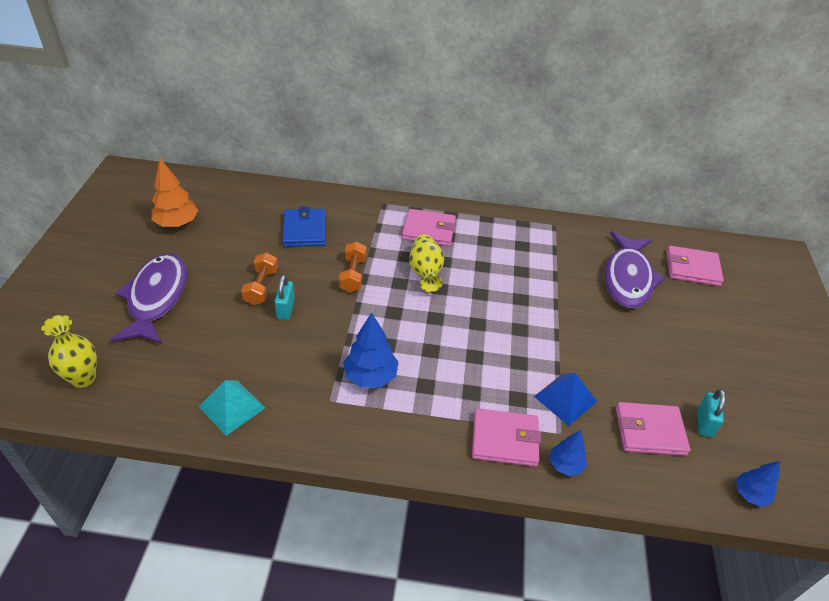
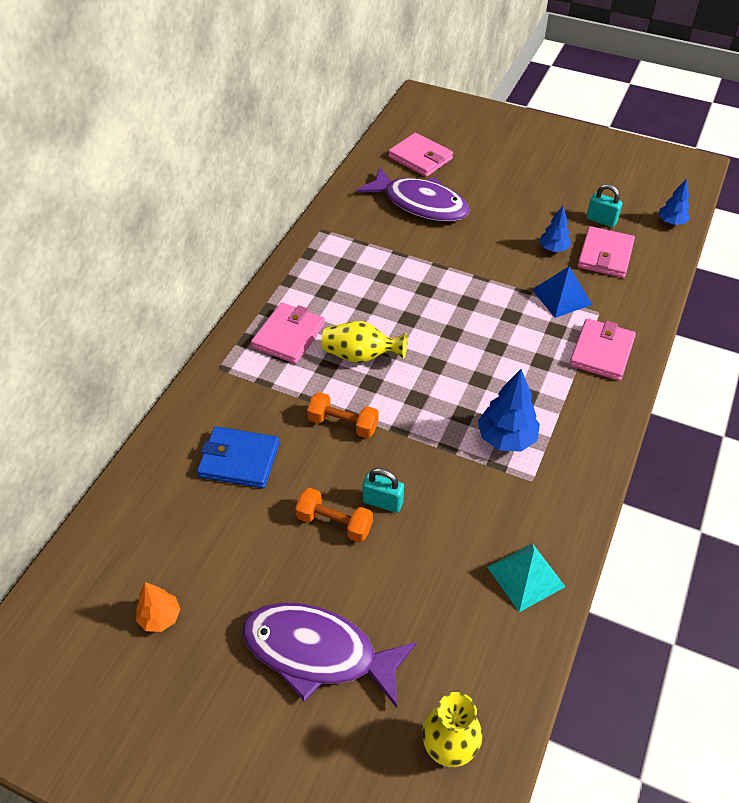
camera: 70 degrees left, 5 degrees up
(177, 223) = (160, 617): orange tree -> orange tree, size x0.62
(565, 465) = (633, 319): blue tree -> blue tree (553, 249)
(692, 268) = (420, 158): pink wallet -> pink wallet turned 75 degrees counterclockwise

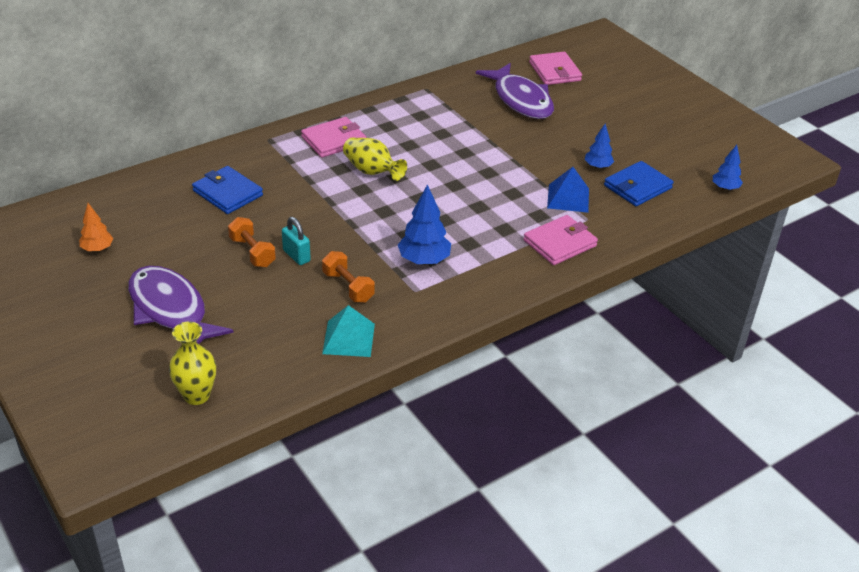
camera: 30 degrees right, 10 degrees down
(343, 424) = (317, 203): orange dumbbell -> orange dumbbell (348, 287)
(601, 220) = (662, 164): turquoise padlock -> none
(605, 255) = (637, 187): pink wallet -> blue wallet

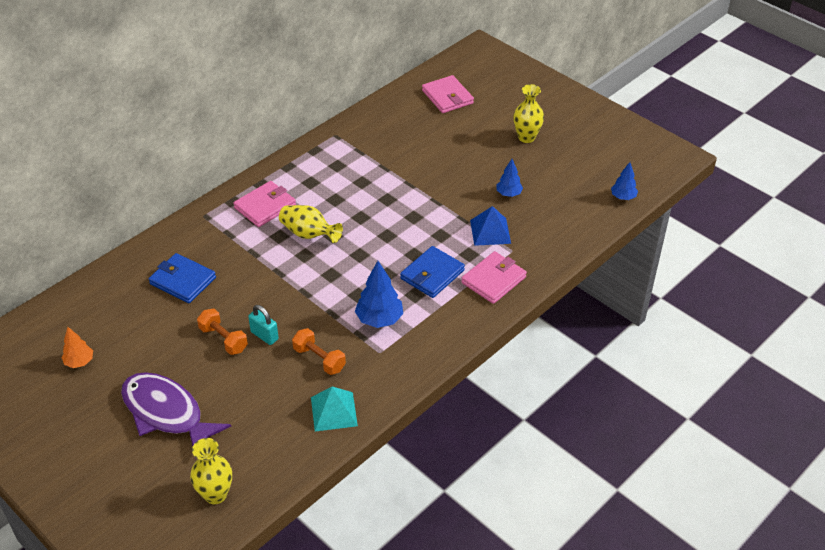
camera: 10 degrees left, 5 degrees up
(521, 100) = (424, 133): purple fish -> none
(630, 119) = (526, 137): none -> yellow vase
(637, 187) = (548, 209): blue wallet -> blue wallet (432, 274)

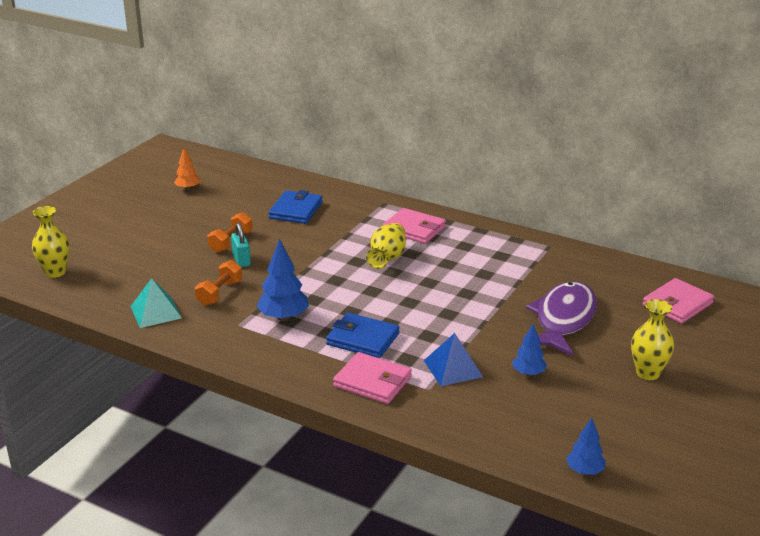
camera: 75 degrees right, 15 degrees down
(166, 413) = (140, 234): purple fish -> purple fish (563, 319)
(264, 335) = (241, 260): turquoise padlock -> turquoise padlock turned 45 degrees counterclockwise

